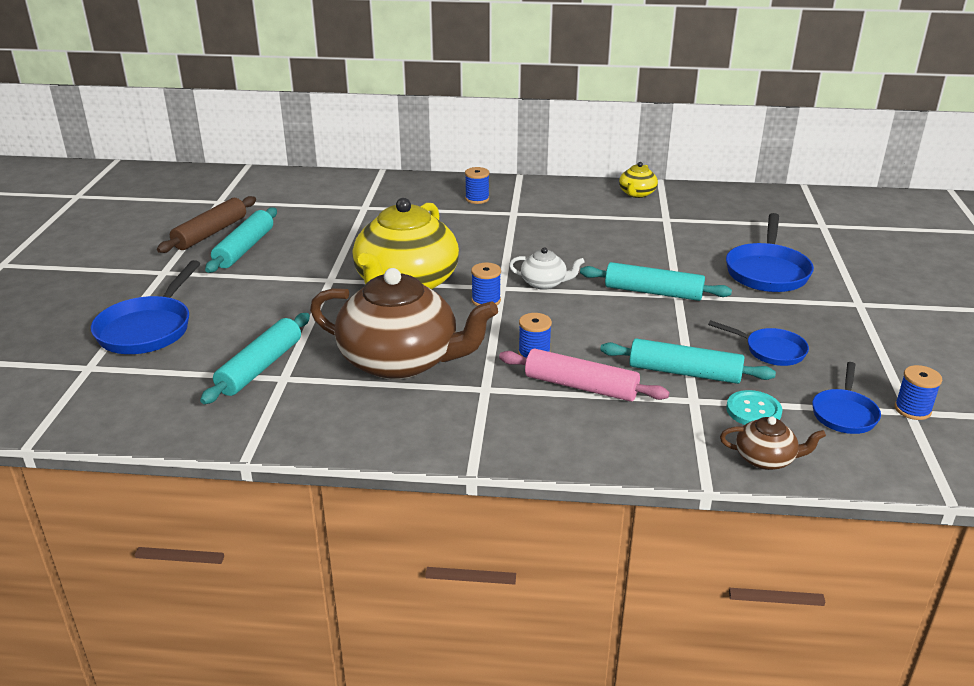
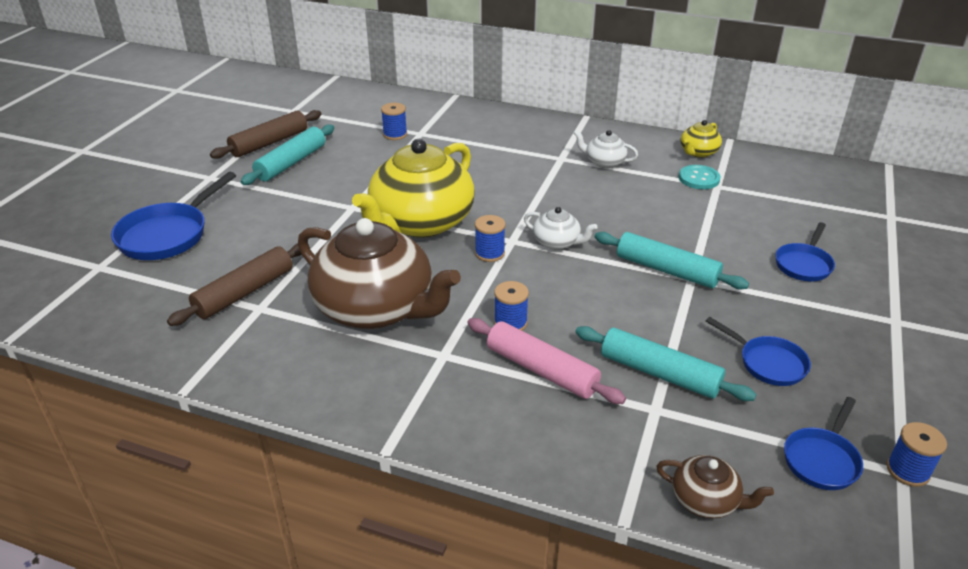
camera: 15 degrees right, 5 degrees up
(260, 367) = (244, 292): turquoise rolling pin -> brown rolling pin
(477, 199) = (532, 138): blue spool -> blue spool (395, 134)
(555, 211) = (604, 162): none -> white teapot
(753, 411) = (717, 435): turquoise button -> turquoise button (699, 178)
(767, 271) = (804, 264): blue pan -> blue pan, size x0.61

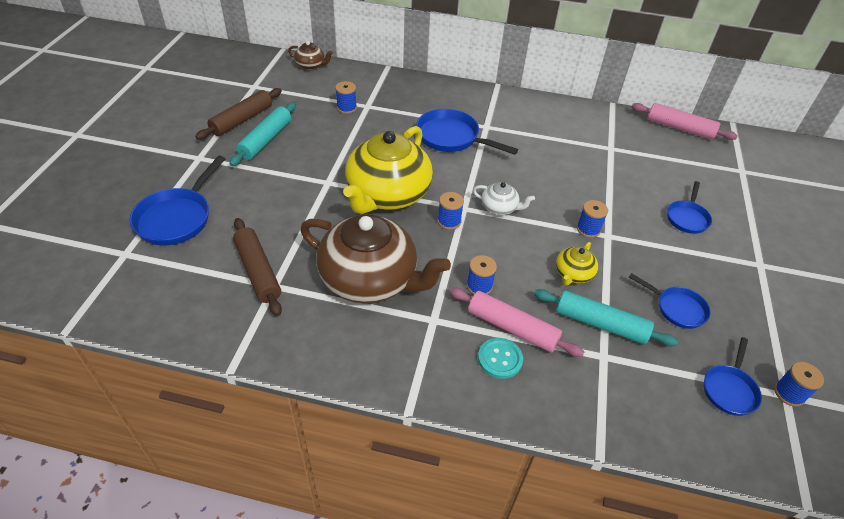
camera: 10 degrees left, 10 degrees up
(244, 292) = (258, 271): brown rolling pin -> brown rolling pin turned 60 degrees counterclockwise
(514, 168) = (451, 137): none -> blue pan
(604, 162) = (521, 129): white teapot -> none
(667, 270) = (588, 229): turquoise rolling pin -> blue spool
(698, 152) = (591, 117): yellow teapot -> yellow teapot (573, 274)
(699, 178) = (596, 142): turquoise button -> turquoise button (500, 359)
(706, 500) = (654, 432): brown teapot -> brown teapot (311, 65)
(814, 168) = (679, 128): none -> pink rolling pin

